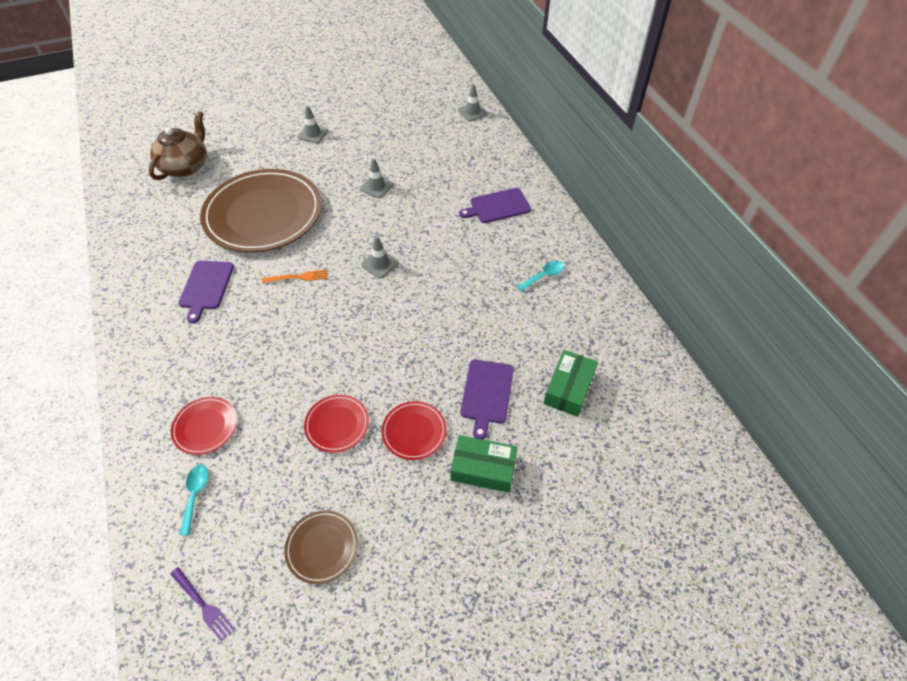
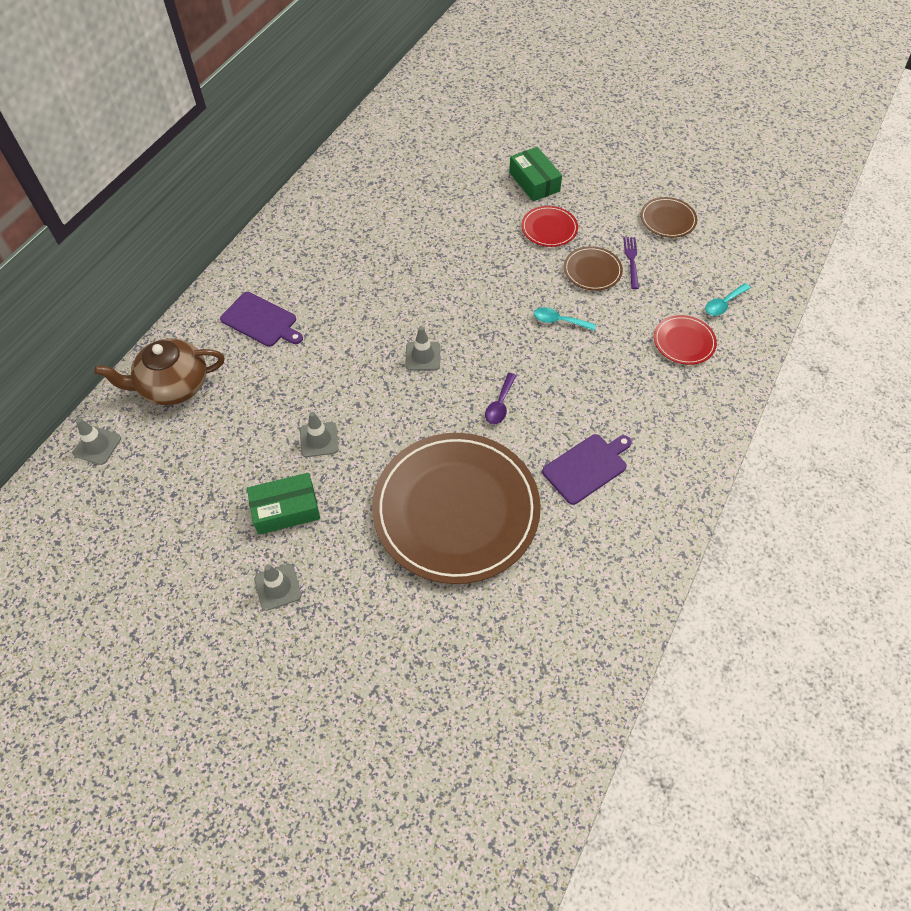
camera: 130 degrees left, 5 degrees up
(185, 166) = (465, 680): brown teapot -> brown teapot (173, 386)
(203, 605) = (759, 246): purple fork -> purple fork (631, 260)
(298, 277) = (500, 404): orange fork -> purple spoon
(337, 424) = (592, 270): red plate -> brown plate
(487, 394) = (478, 211): purple cutting board -> none
(544, 276) = (327, 241): turquoise spoon -> turquoise spoon (559, 321)
(569, 388) = (427, 174): green box -> green box (286, 509)

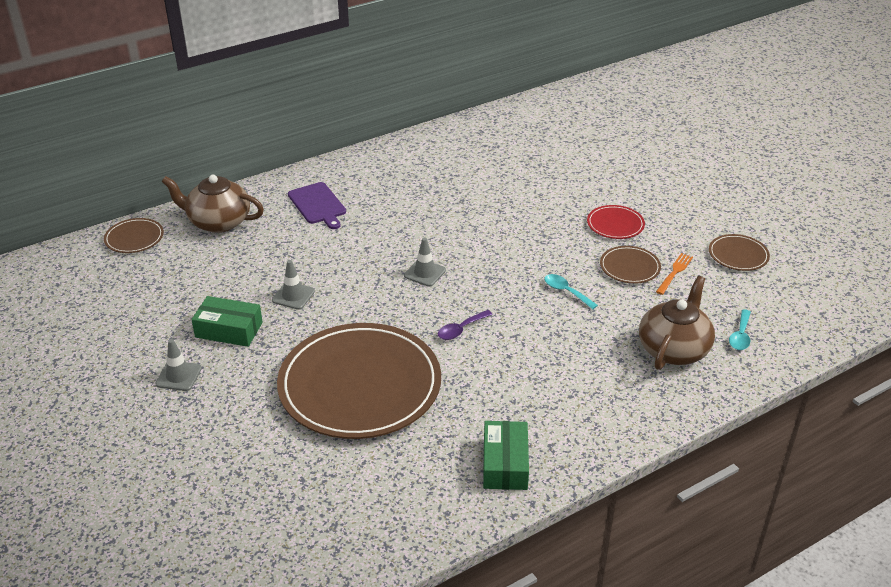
camera: 30 degrees right, 20 degrees down
(97, 445) = (134, 238): grey traffic cone -> brown plate
(534, 182) = (630, 188): green box -> green box (505, 464)
(587, 467) = (499, 403): purple cutting board -> none
(631, 260) = (674, 272): purple fork -> orange fork
(684, 342) = (674, 349): red plate -> brown teapot
(723, 304) = (740, 335): turquoise spoon -> turquoise spoon turned 60 degrees counterclockwise

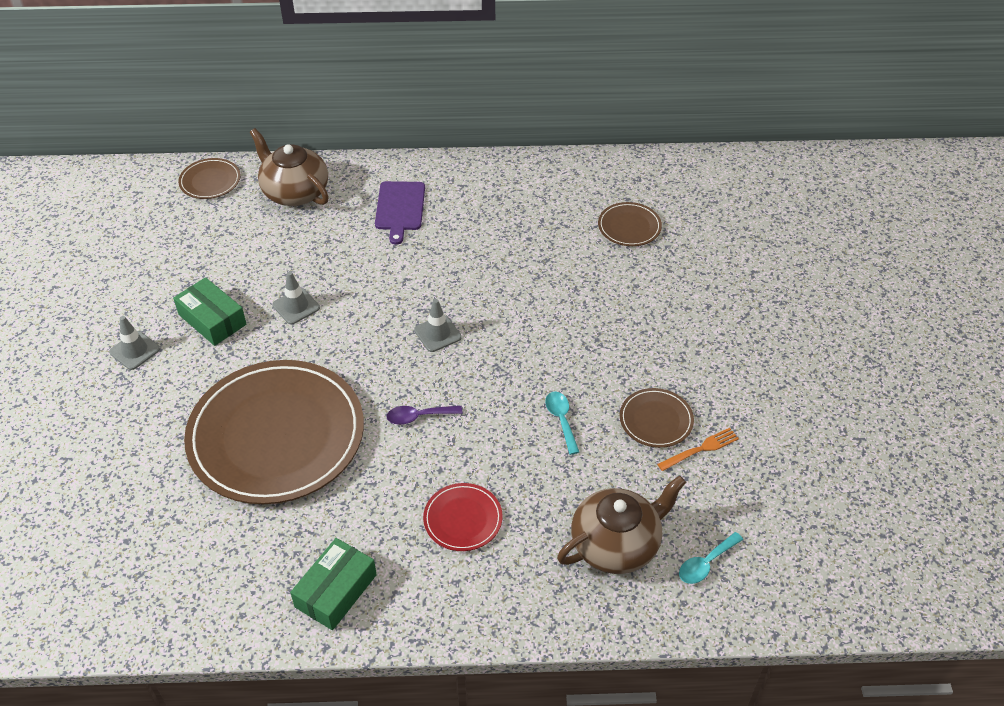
camera: 30 degrees right, 10 degrees up
(615, 224) = (686, 358): red plate -> red plate (463, 519)
(738, 255) = (795, 459): brown plate -> brown plate (629, 227)

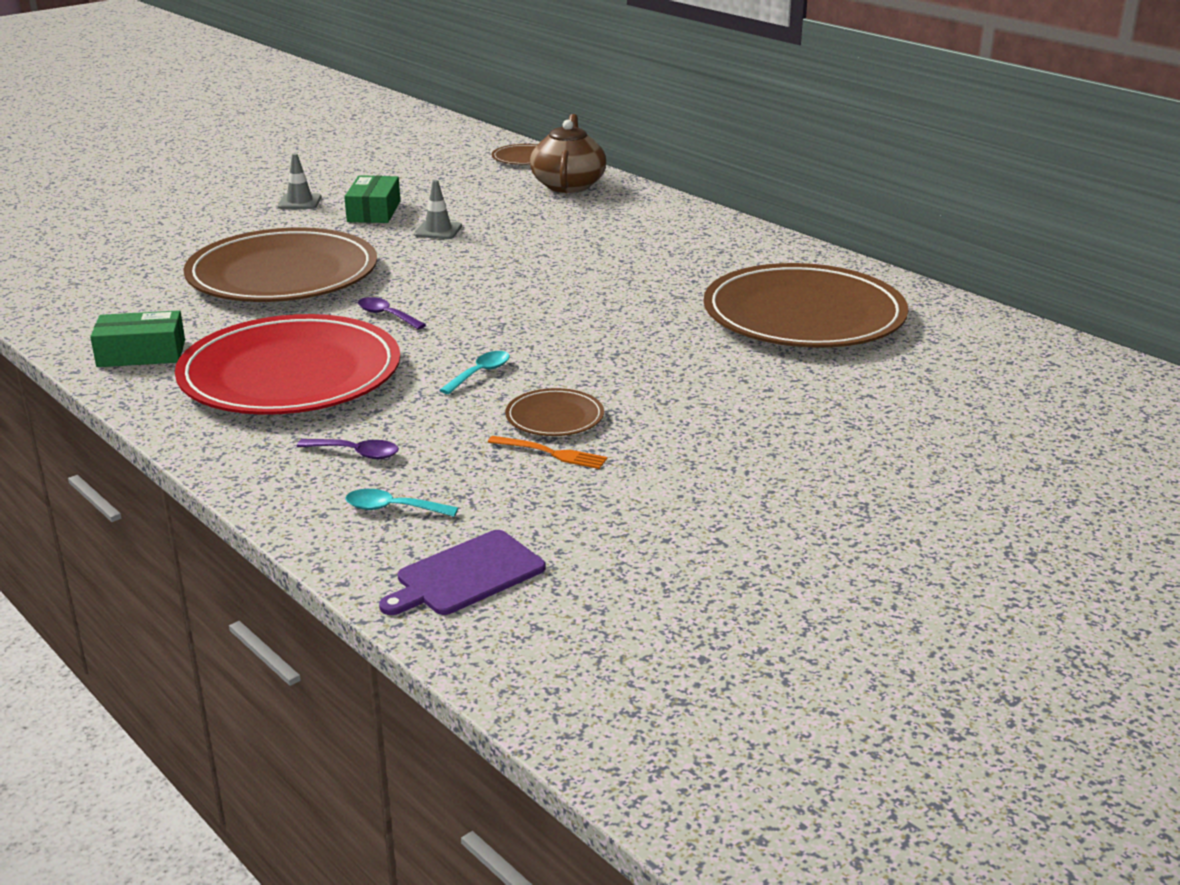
camera: 50 degrees right, 20 degrees down
(400, 208) = (626, 223): purple cutting board -> purple cutting board (466, 575)
(437, 334) = (500, 288): grey traffic cone -> none
(463, 519) = (290, 374): red plate -> red plate, size x2.36
(616, 544) = (356, 453): brown teapot -> purple spoon
(629, 227) = (803, 315): brown plate -> brown plate, size x2.36

